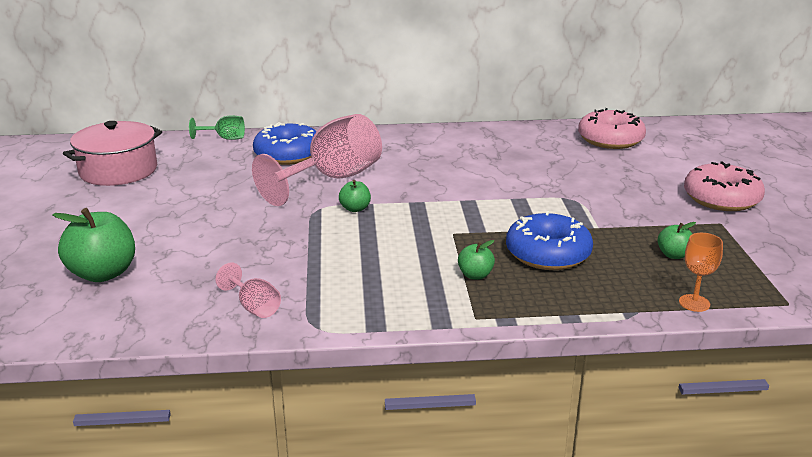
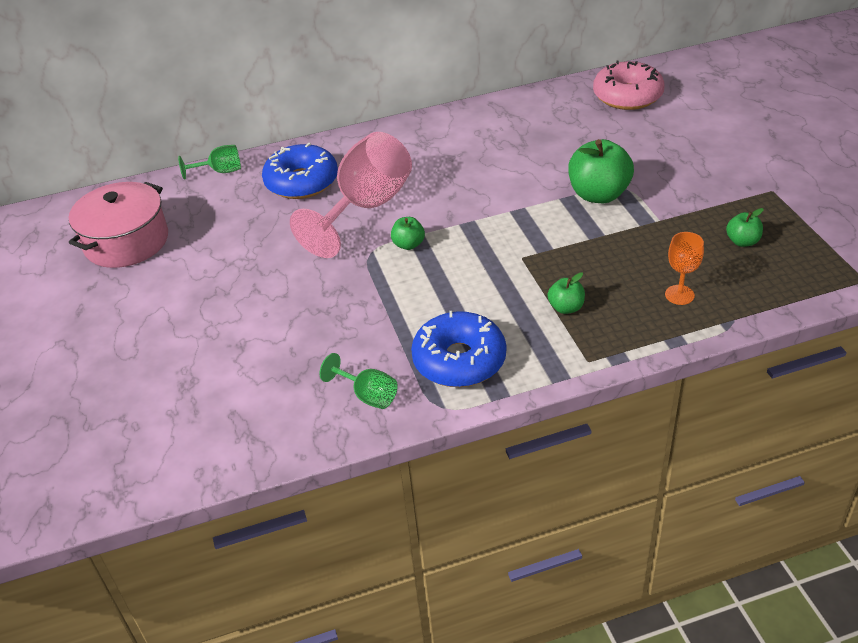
camera: 10 degrees left, 15 degrees up
(103, 273) = (189, 387): green apple -> green apple (598, 194)
(254, 307) = (367, 395): pink goblet -> green goblet
(548, 254) = (624, 265): blue donut -> blue donut (459, 360)
(694, 303) = (781, 298): orange goblet -> orange goblet (679, 295)
(721, 199) = (762, 158): pink donut -> none

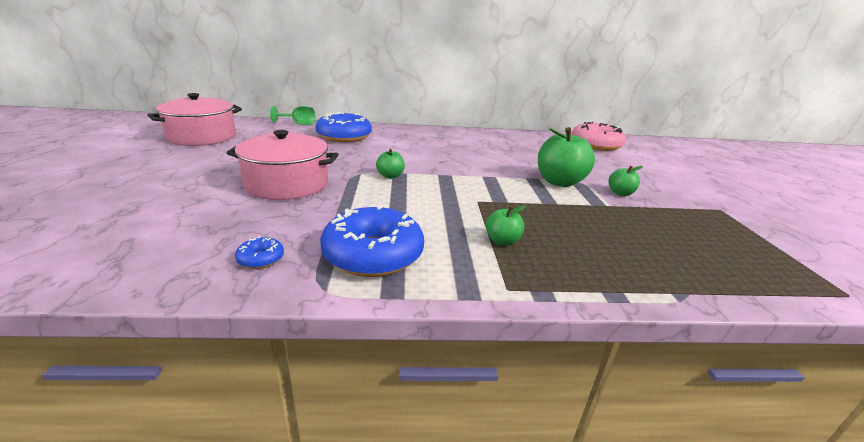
camera: 10 degrees right, 15 degrees down
(308, 295) = (287, 184): none -> pink pot
(365, 208) = (375, 154): pink goblet -> none
(367, 395) = (261, 259): green goblet -> blue donut
(679, 295) = (624, 258): orange goblet -> none
(742, 241) = (693, 235): green apple -> green apple (620, 193)

